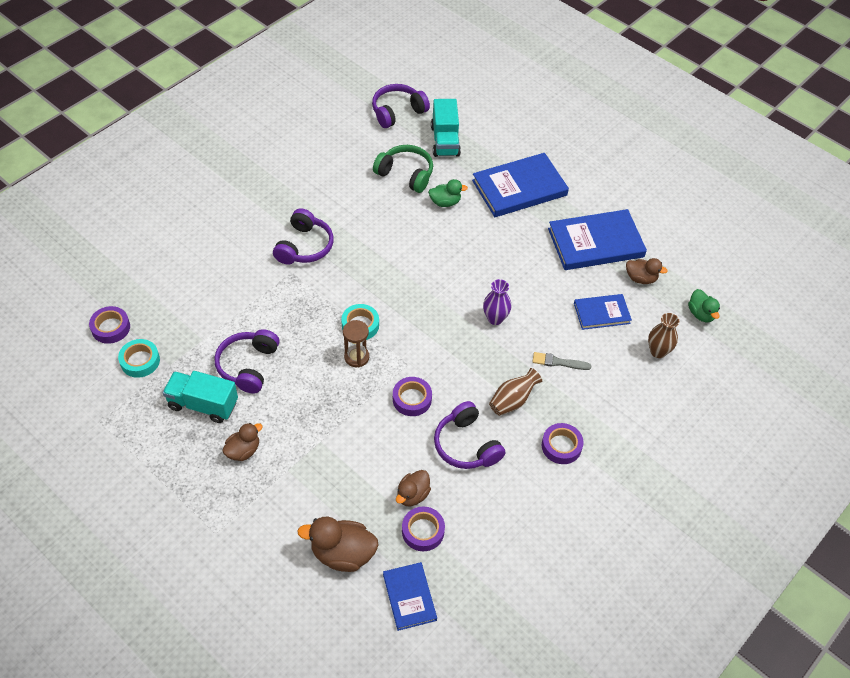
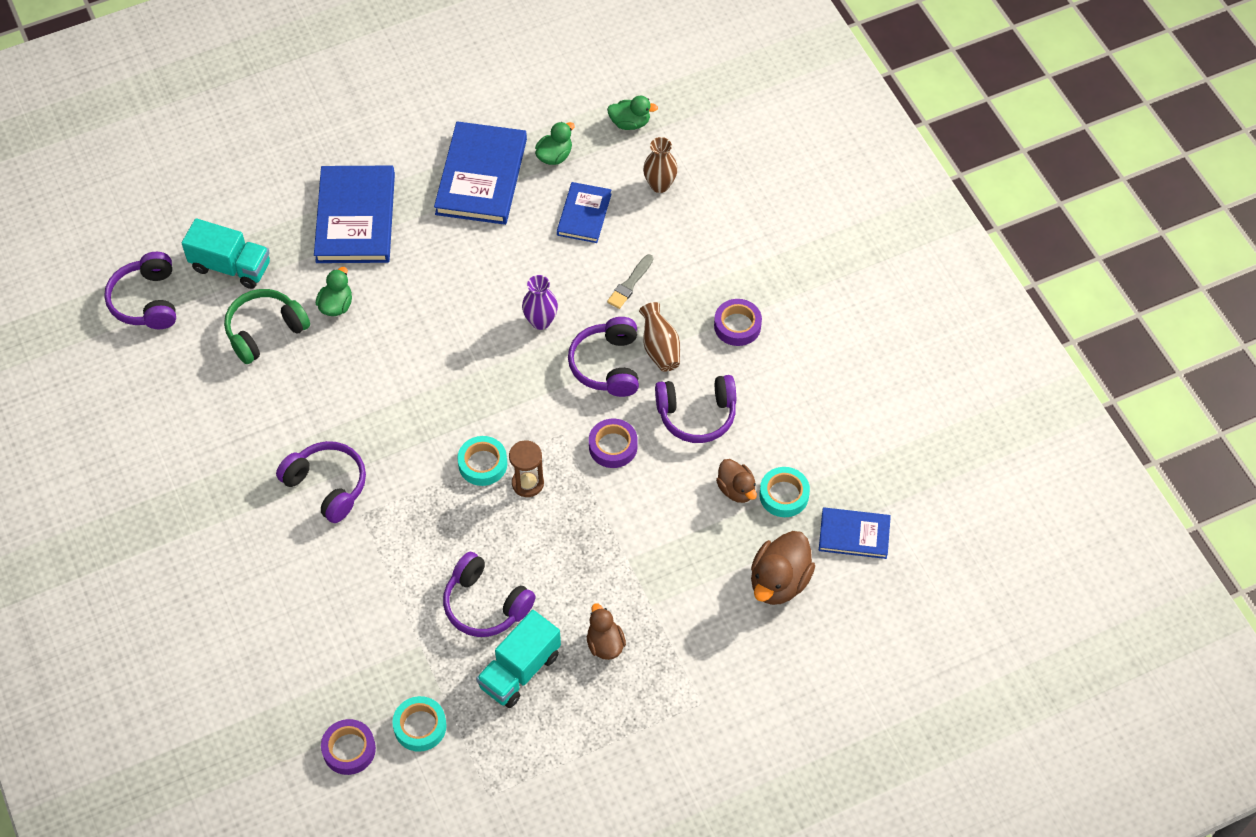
camera: 65 degrees left, 5 degrees up
(423, 531) = (784, 495): purple tape -> turquoise tape
(480, 372) = (607, 365): none -> purple headphones
(641, 278) = (554, 156): brown duck -> green duck

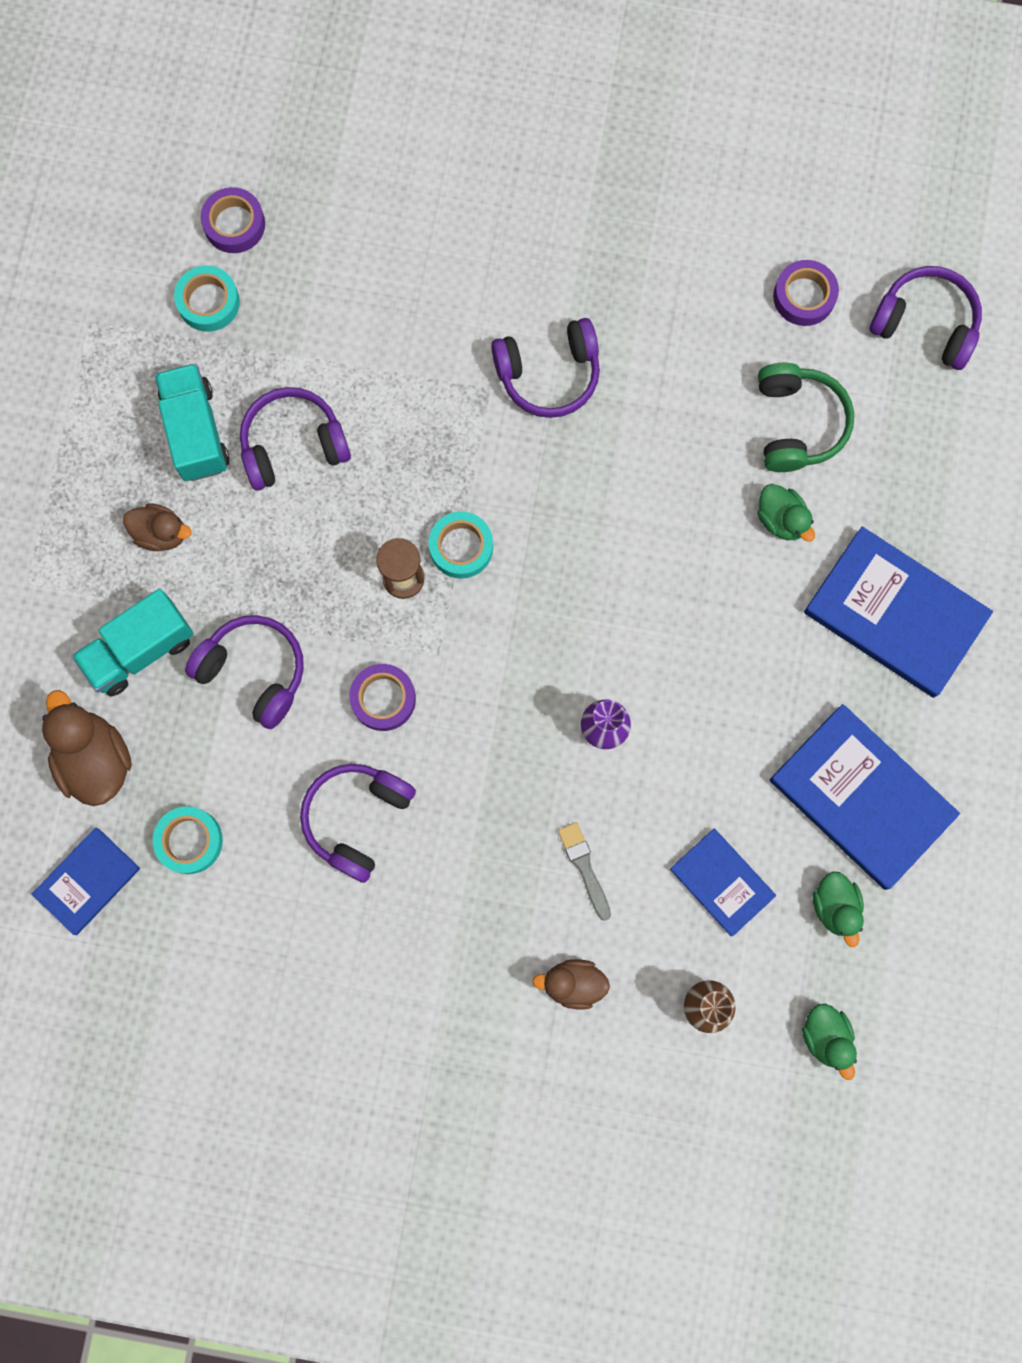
camera: 125 degrees right, 20 degrees up
(231, 266) = (914, 438): turquoise truck -> turquoise truck (140, 650)
(607, 365) = (491, 765): purple headphones -> purple headphones (254, 672)
(630, 123) = (826, 1036): green duck -> green duck turned 60 degrees counterclockwise
(660, 348) = (472, 840): brown vase -> none
(736, 489) = (234, 794): brown duck -> brown duck (573, 983)
(737, 326) = (439, 951): purple tape -> purple tape (804, 296)

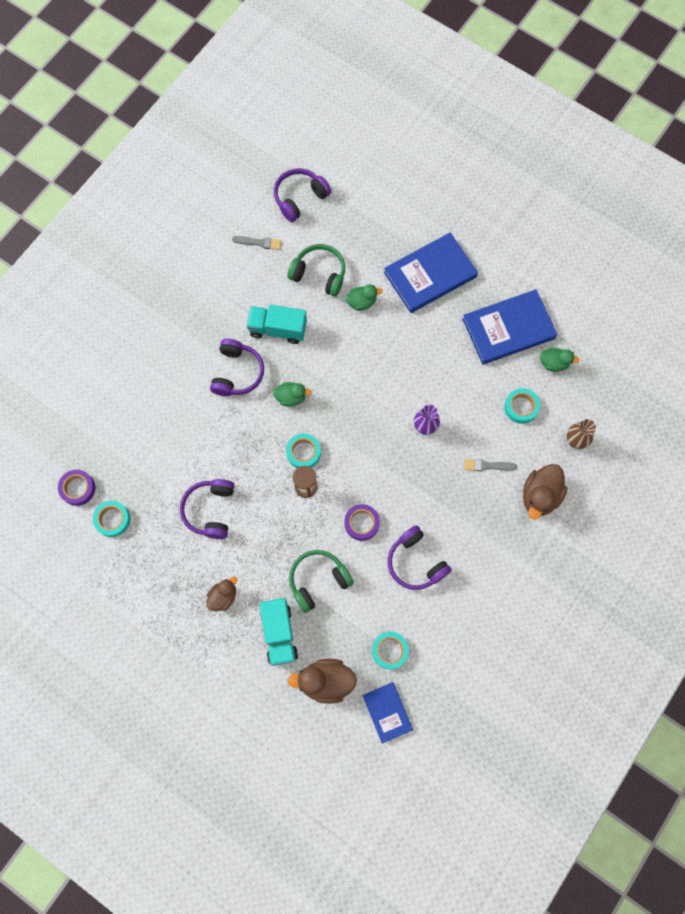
camera: 65 degrees left, 5 degrees down
(196, 432) = (178, 556): turquoise truck -> turquoise truck (278, 329)
(254, 672) = (318, 581): purple headphones -> green headphones
(573, 983) = (540, 496): brown duck -> brown duck, size x1.61
(721, 882) = (521, 407): blue book -> turquoise tape
(804, 296) = (259, 243): purple tape -> grey brush
(826, 1036) = (611, 394): green duck -> green duck (291, 397)

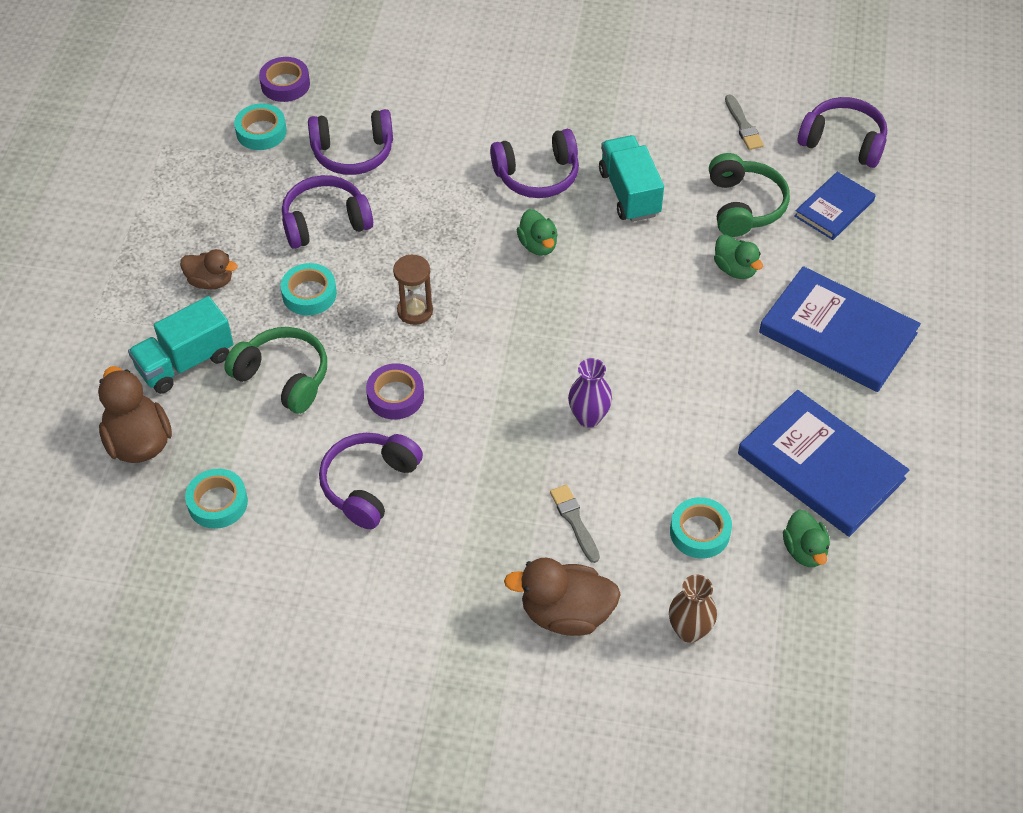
camera: 65 degrees right, 20 degrees down
(161, 471) = (353, 153): none -> purple headphones
(303, 452) = (464, 289): turquoise tape -> turquoise tape (309, 294)
(387, 712) = (122, 534): blue book -> blue book (834, 208)

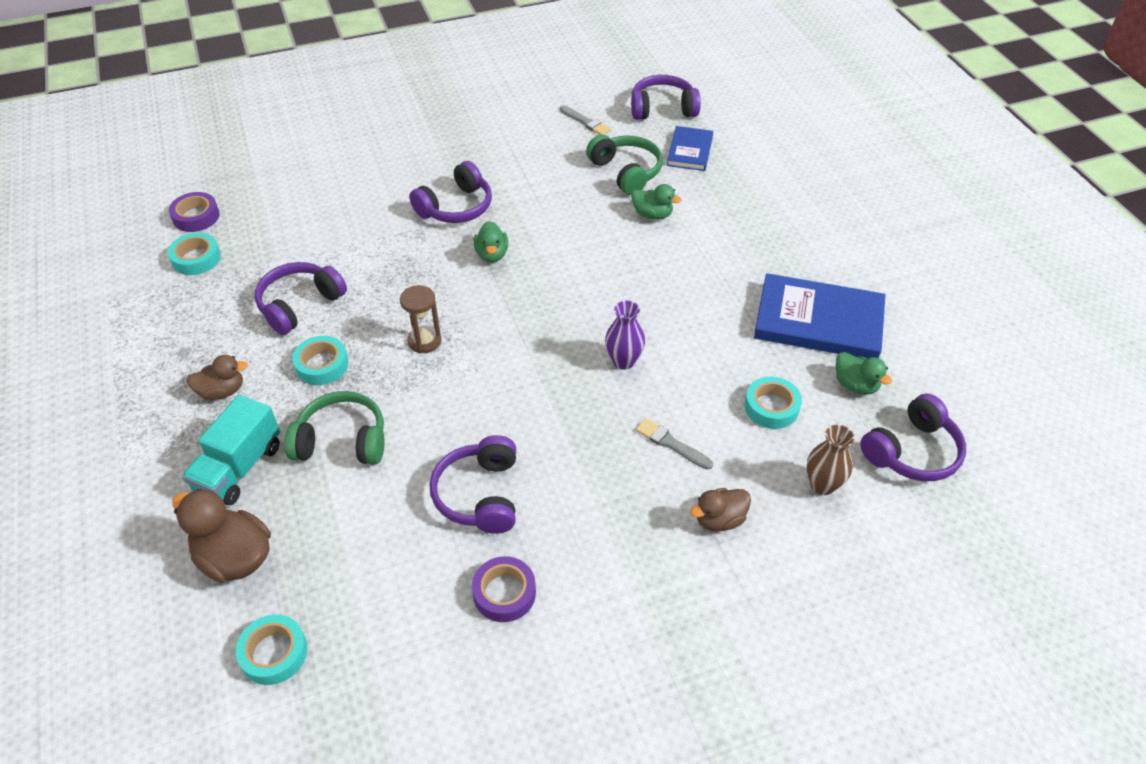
camera: 30 degrees left, 5 degrees down
(217, 503) = (348, 576): turquoise tape -> turquoise tape (274, 653)
(353, 153) = (290, 245): purple headphones -> purple headphones (912, 451)
(395, 396) = (453, 413): purple tape -> purple tape (504, 593)
(538, 245) = (492, 254): green duck -> green duck turned 45 degrees clockwise
(566, 613) = (719, 520): brown duck -> brown duck, size x0.62
(629, 193) = (536, 193): turquoise truck -> none
(838, 333) = (757, 228): blue book -> none

